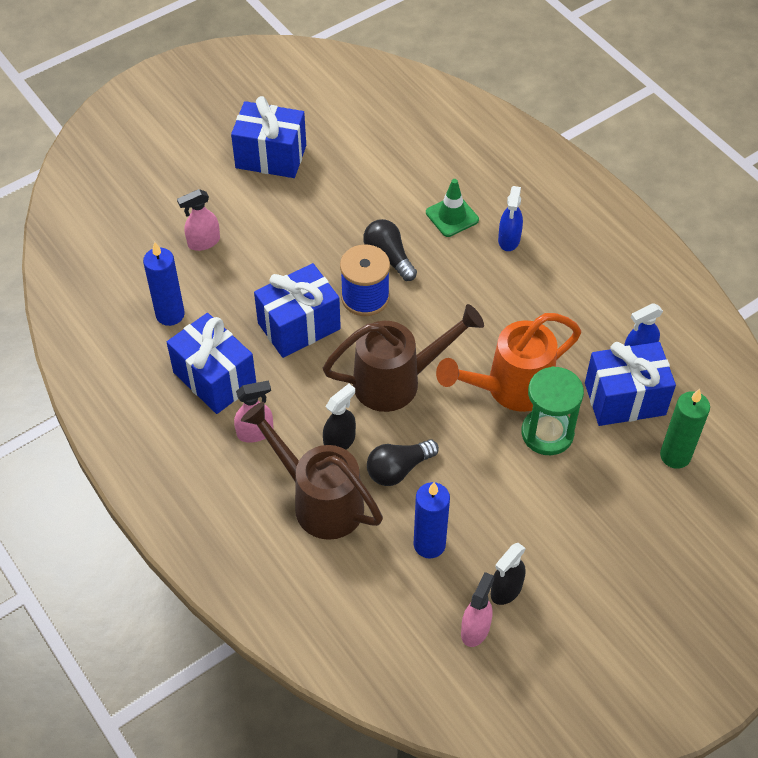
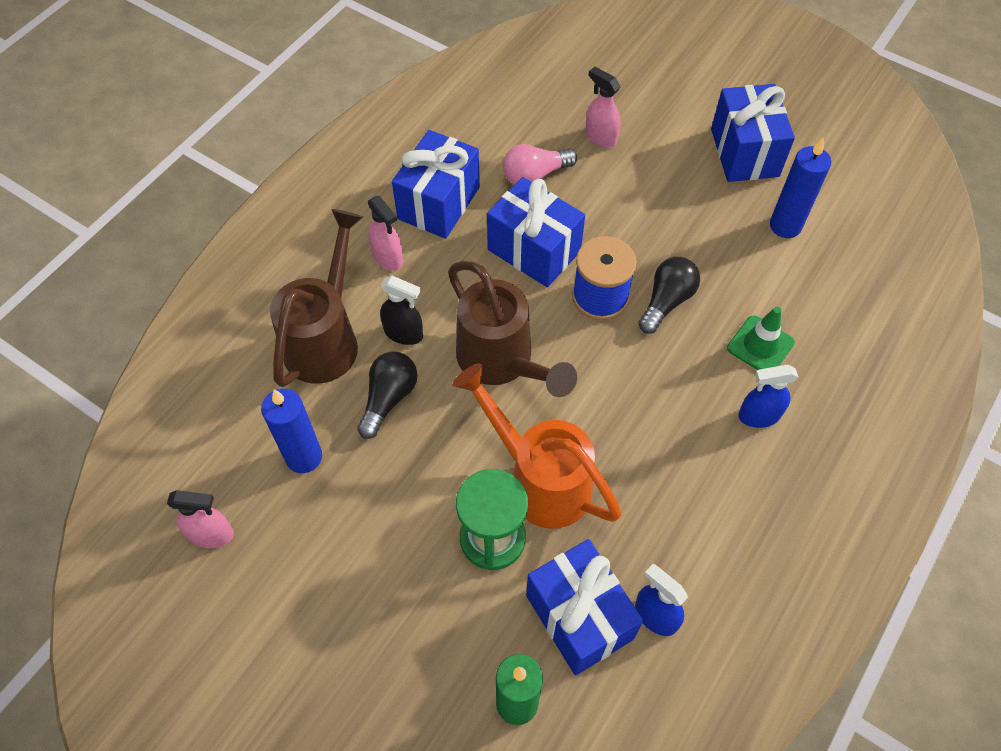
camera: 70 degrees right, 5 degrees up
(170, 314) = (499, 142): blue candle -> blue candle (785, 226)
(220, 300) = (535, 175): none -> pink light bulb
(398, 469) = (388, 398): black light bulb -> black light bulb turned 75 degrees clockwise
(506, 590) = (268, 552): black spray bottle -> none

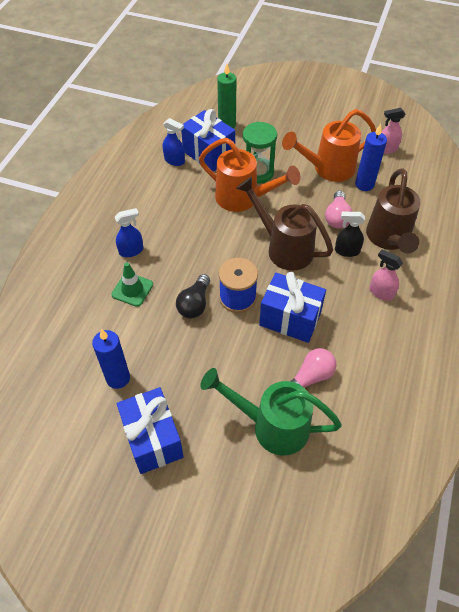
camera: 165 degrees right, 5 degrees down
(352, 512) = (328, 169): none -> orange watering can
(388, 398) = (337, 217): black light bulb -> pink light bulb
(439, 203) = (368, 338): blue gift -> none
(600, 137) = (272, 426): pink spray bottle -> green watering can

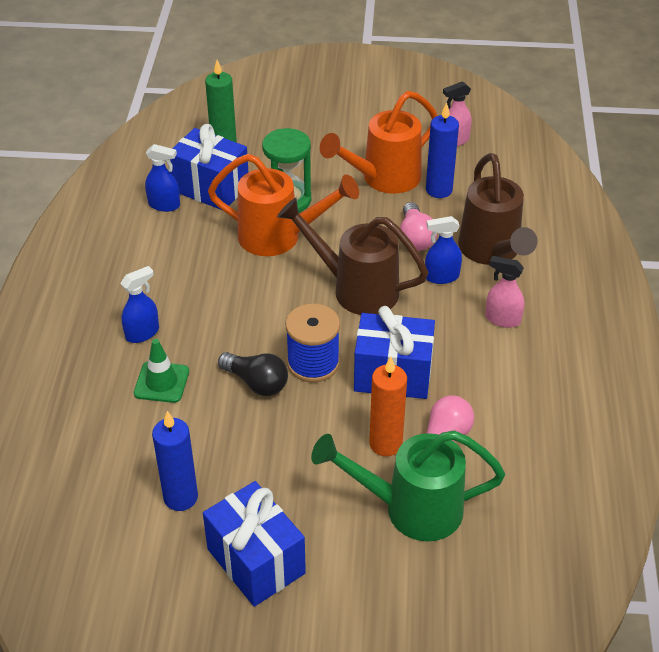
camera: 15 degrees left, 10 degrees down
(195, 304) = (256, 383): black light bulb -> black light bulb turned 60 degrees counterclockwise
(269, 371) = (385, 444): none -> orange candle
(346, 251) = (441, 277): black spray bottle -> blue spray bottle

